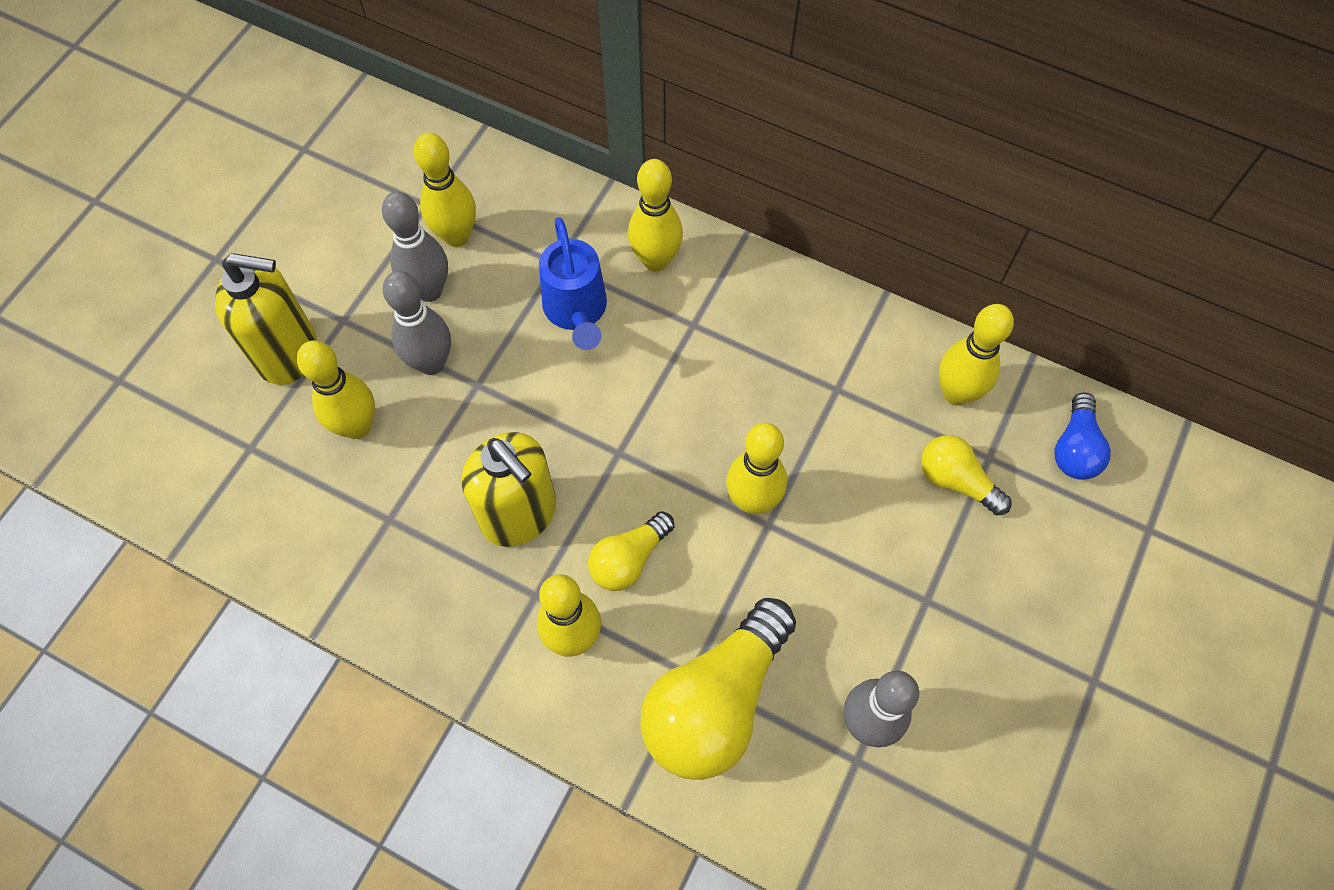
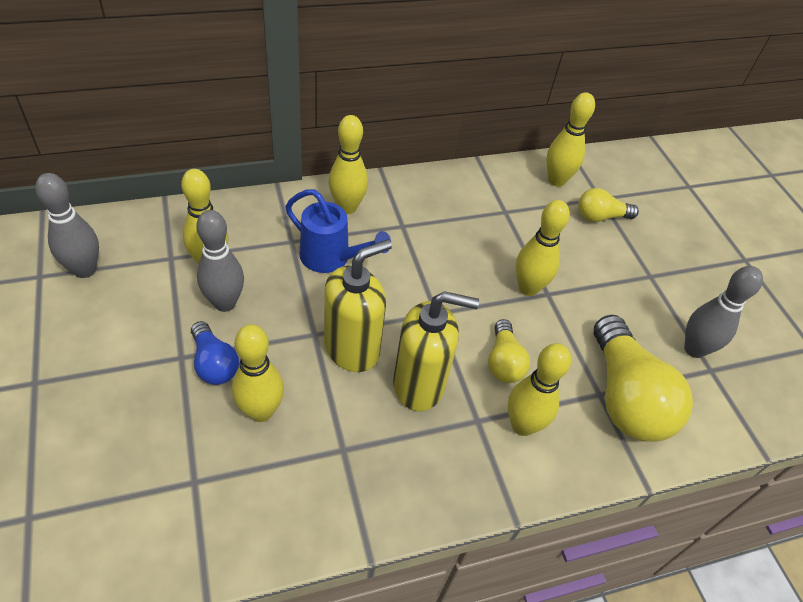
camera: 50 degrees left, 15 degrees down
(288, 353) = (160, 402): yellow soap dispenser -> yellow soap dispenser (352, 348)
(431, 363) = (271, 341): grey bowling pin -> grey bowling pin (84, 270)
(1075, 448) = (626, 173): blue light bulb -> blue light bulb (214, 363)

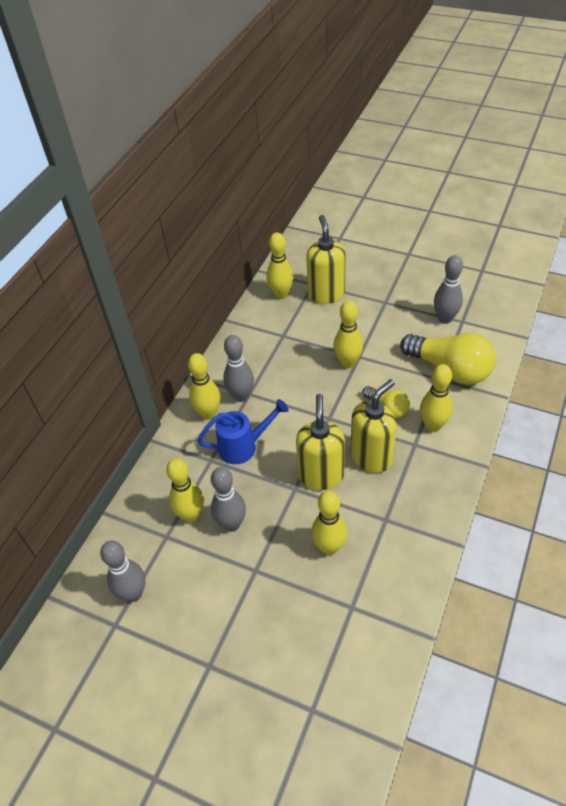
camera: 40 degrees left, 0 degrees up
(214, 363) = (275, 554): blue light bulb -> none
(393, 221) = (241, 396): none -> grey bowling pin
(600, 217) = (326, 294): yellow light bulb -> yellow soap dispenser

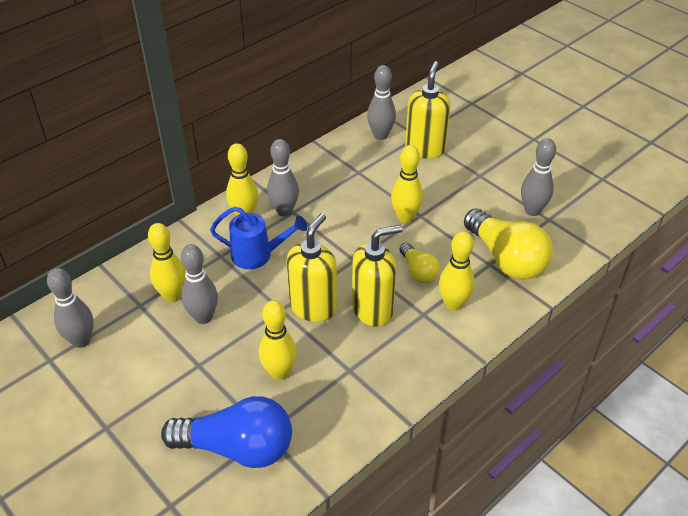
camera: 20 degrees right, 5 degrees down
(281, 294) = (380, 135): yellow bowling pin -> grey bowling pin
(336, 631) = (237, 447): none -> blue light bulb

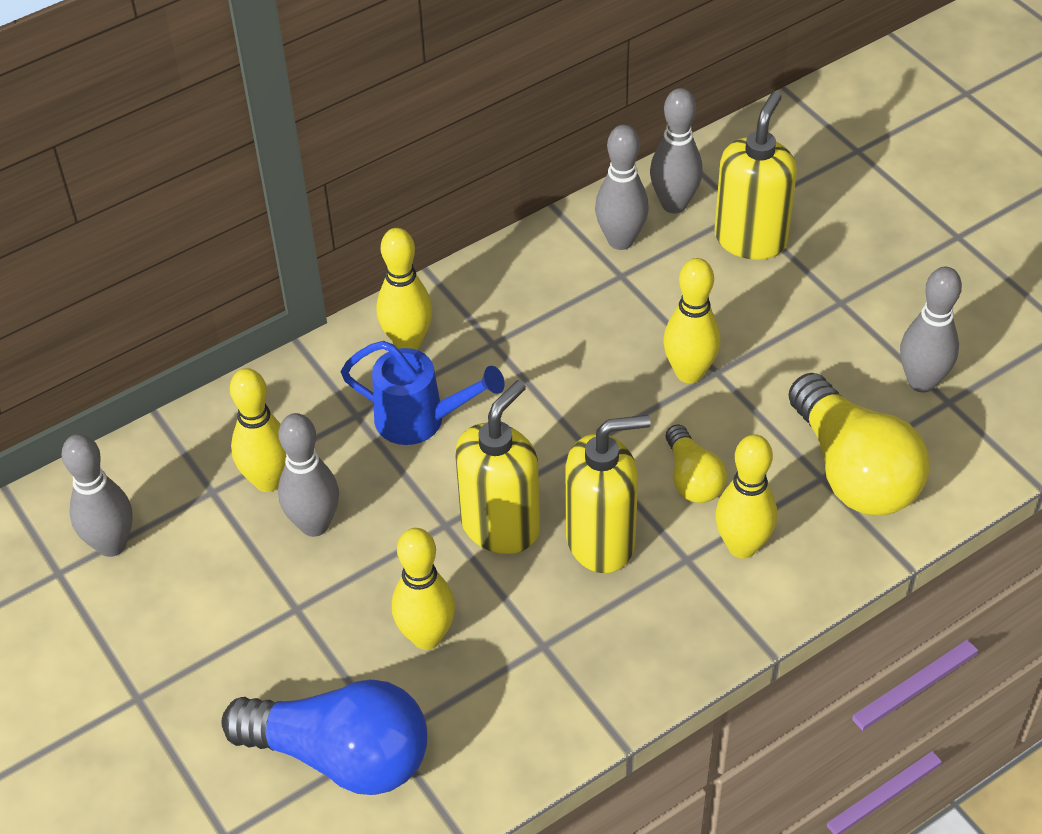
camera: 10 degrees right, 5 degrees up
(284, 211) = (478, 340): grey bowling pin -> grey bowling pin (620, 240)

